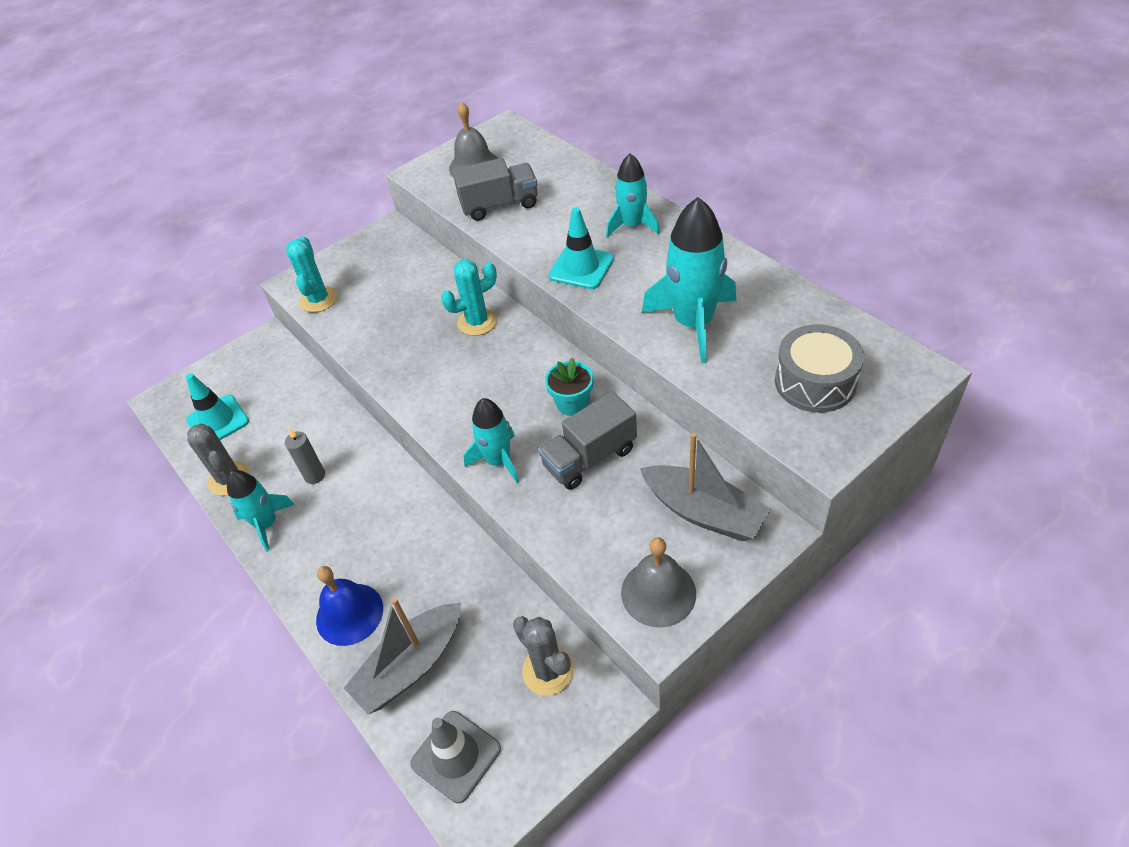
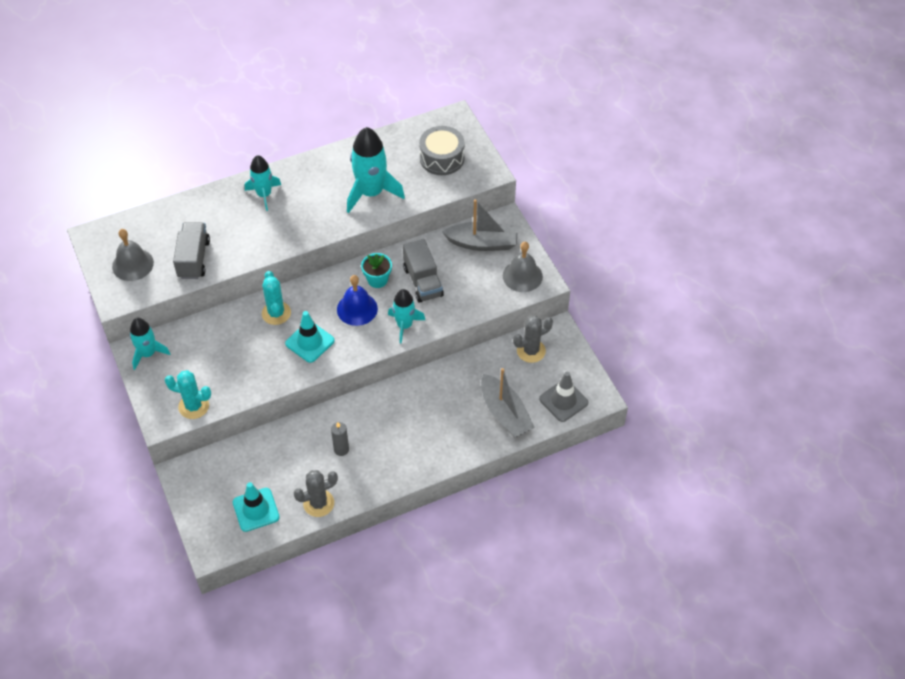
camera: 80 degrees left, 5 degrees up
(267, 524) = (370, 481): turquoise rocket -> turquoise rocket (148, 353)
(349, 614) = (459, 440): blue bell -> blue bell (357, 309)
(581, 267) = (290, 231): turquoise traffic cone -> turquoise traffic cone (310, 342)
(703, 512) = (482, 243): grey boat -> grey boat turned 45 degrees clockwise

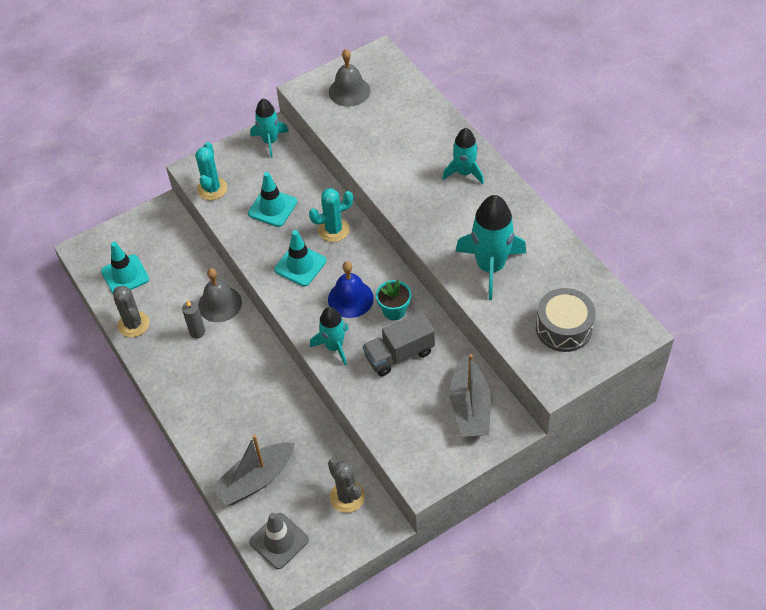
camera: 85 degrees right, 0 degrees up
(194, 259) = (364, 135): grey truck -> none
(234, 358) = (272, 208): none -> turquoise traffic cone
(522, 276) = (427, 457): grey bell -> grey bell (220, 304)

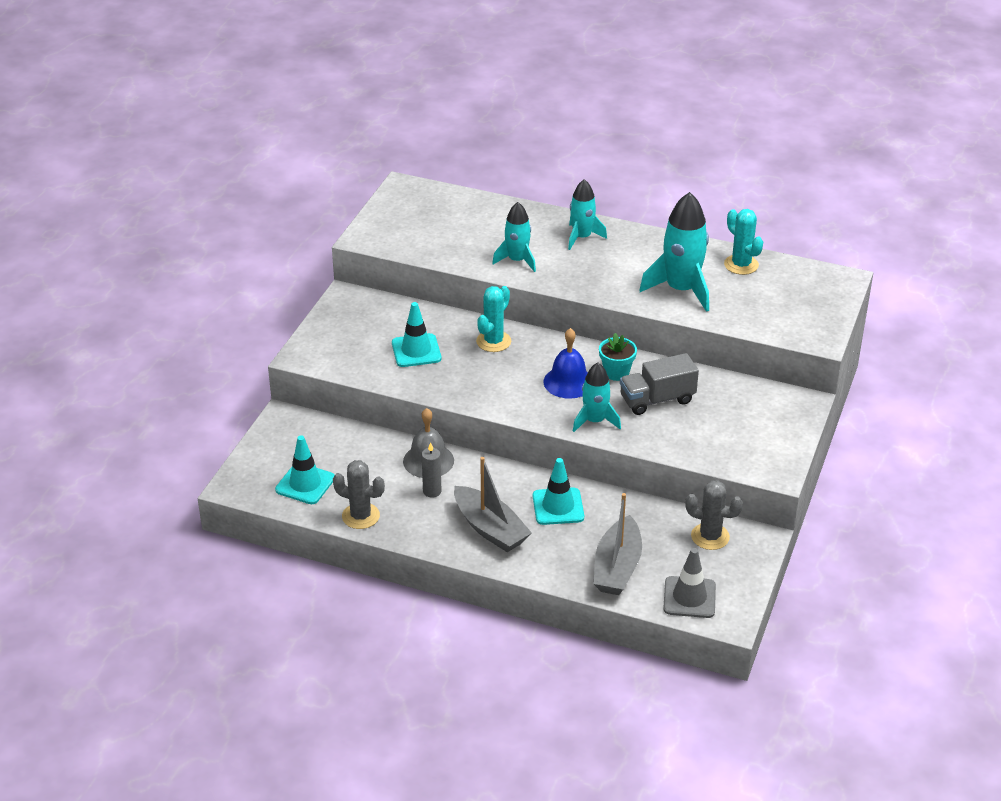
camera: 40 degrees left, 15 degrees down
(212, 189) = (339, 362): turquoise cactus -> turquoise cactus (741, 265)
(270, 141) = (353, 304): turquoise rocket -> turquoise rocket (517, 260)
(300, 265) = (494, 379): turquoise traffic cone -> turquoise traffic cone (558, 506)
(349, 91) = (408, 222): grey bell -> none
(399, 354) = (657, 399): grey truck -> grey truck turned 45 degrees clockwise
(470, 407) = (756, 406): grey boat -> grey boat (490, 529)
(563, 328) = (786, 302): grey drum -> none

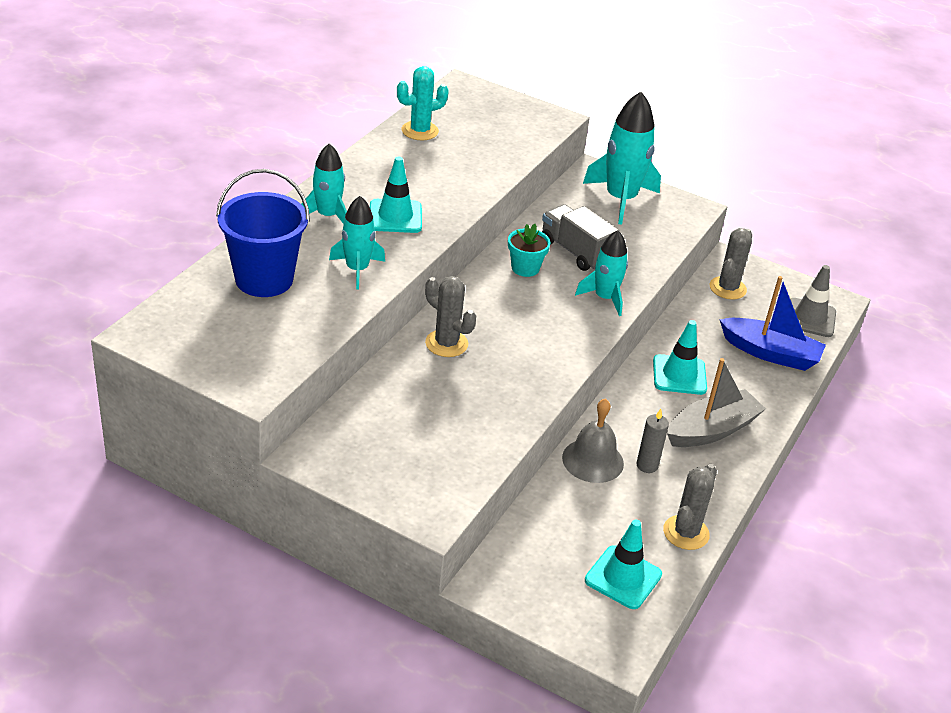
camera: 85 degrees left, 0 degrees up
(416, 351) = (448, 409): turquoise traffic cone -> turquoise traffic cone (395, 216)
(485, 223) = (264, 279): none -> blue bucket
(493, 341) = (446, 343): turquoise cactus -> grey cactus
(568, 382) = (535, 303): blue bell -> none
(617, 567) = (770, 353): grey boat -> blue boat
(657, 399) = (576, 252): grey truck -> grey truck turned 150 degrees clockwise
(681, 290) = (452, 174): turquoise rocket -> turquoise rocket (620, 199)

